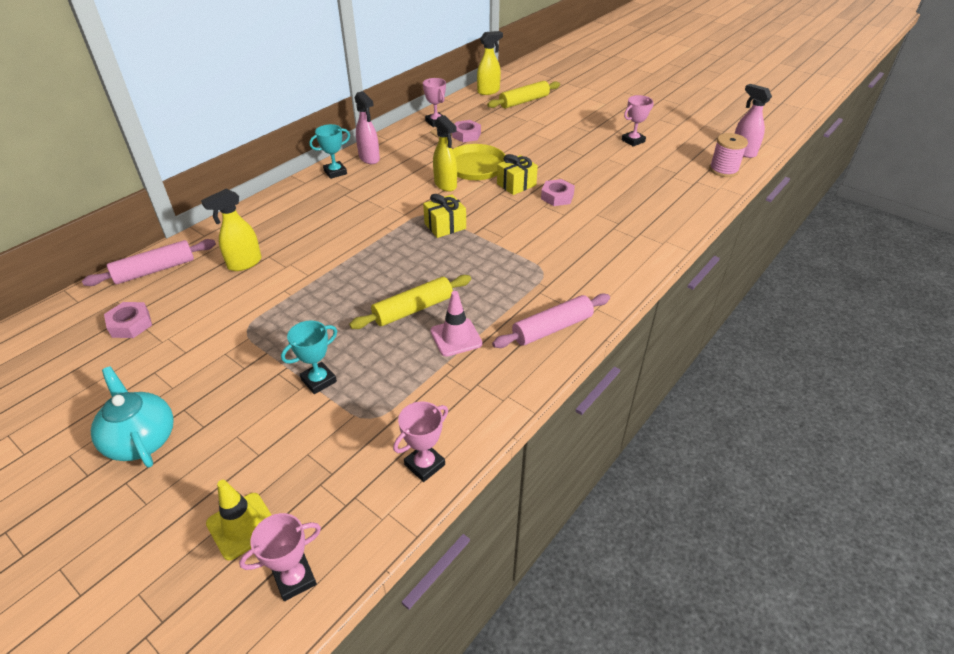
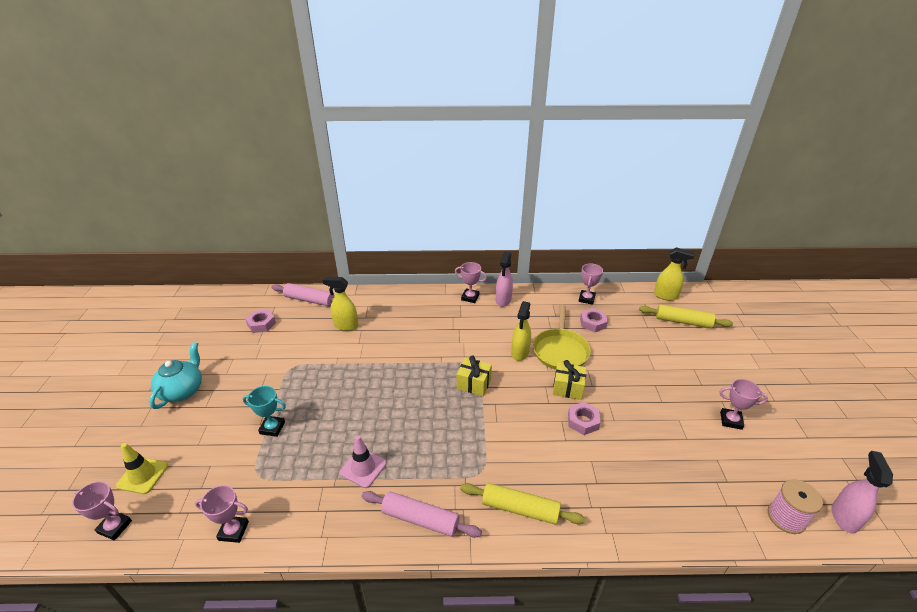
camera: 50 degrees right, 5 degrees down
(335, 172) = (470, 297): turquoise trophy -> pink trophy
(413, 309) = (372, 427): yellow rolling pin -> yellow rolling pin (520, 509)

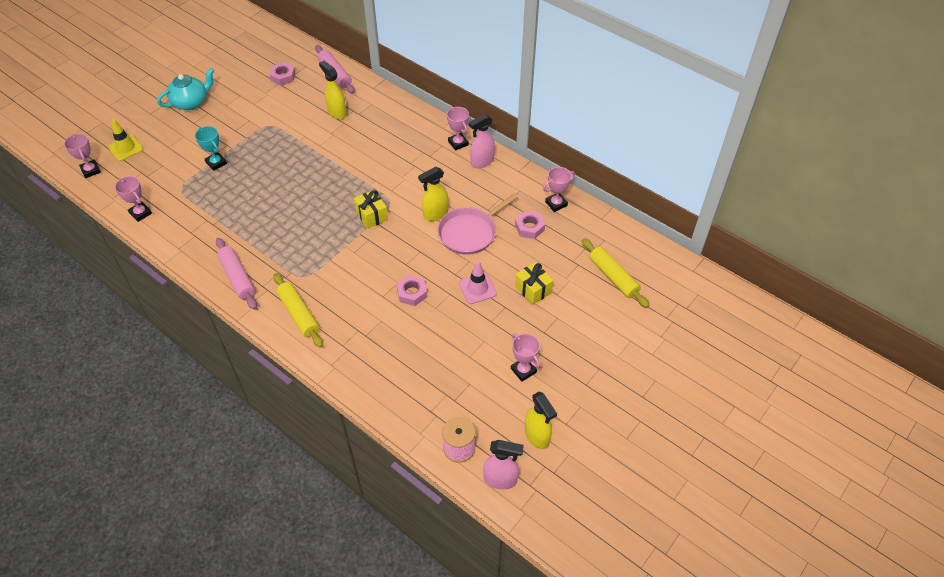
camera: 40 degrees right, 15 degrees up
(363, 468) = (239, 225): pink traffic cone -> pink traffic cone (477, 288)
(560, 350) = (469, 232): yellow pan -> pink pan
(568, 388) = (434, 264): yellow gift -> yellow gift (533, 290)
(666, 296) = (635, 246): yellow spray bottle -> yellow spray bottle (537, 436)
(844, 517) = (500, 480): pink spray bottle -> pink spray bottle turned 45 degrees clockwise

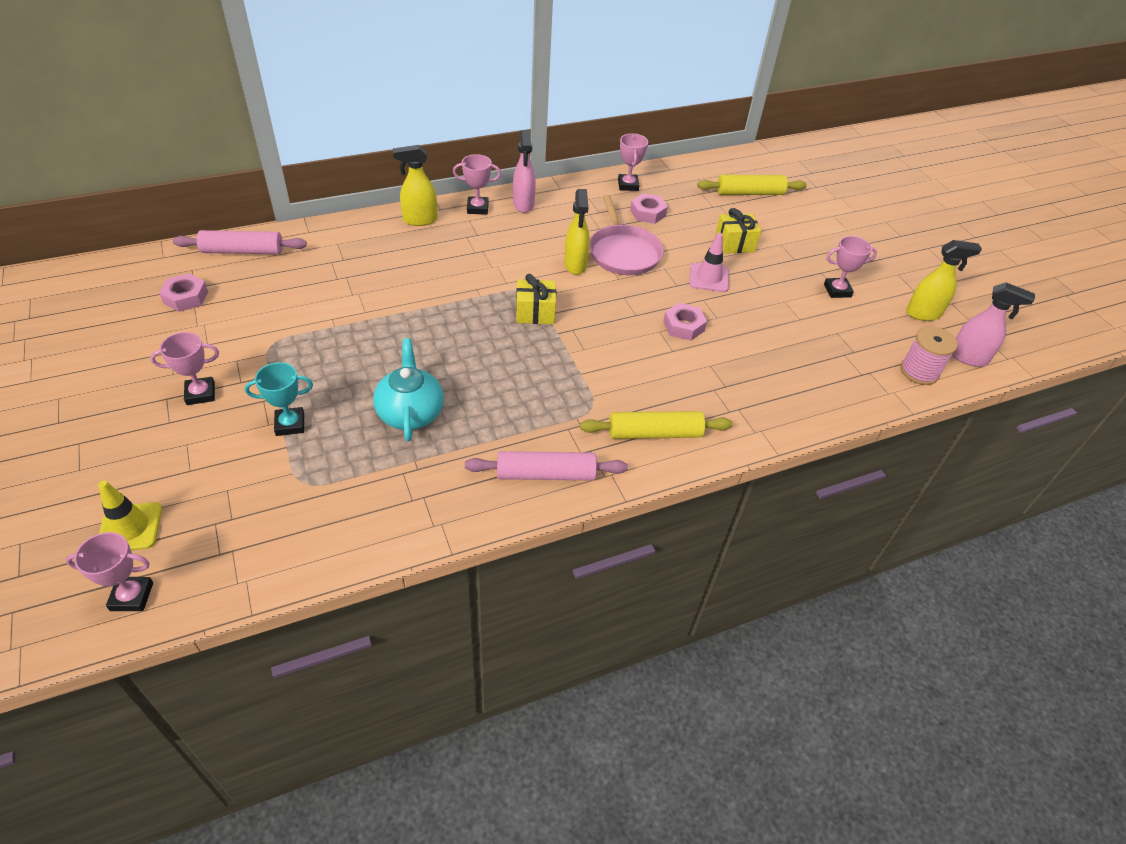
camera: 65 degrees left, 5 degrees down
(140, 213) = (312, 552): pink trophy -> pink trophy (200, 394)
(191, 102) = (116, 410): turquoise teapot -> turquoise teapot (410, 412)
(337, 112) = (319, 276): yellow spray bottle -> yellow spray bottle (419, 220)
(500, 480) = (968, 358): pink spray bottle -> pink spray bottle turned 75 degrees clockwise

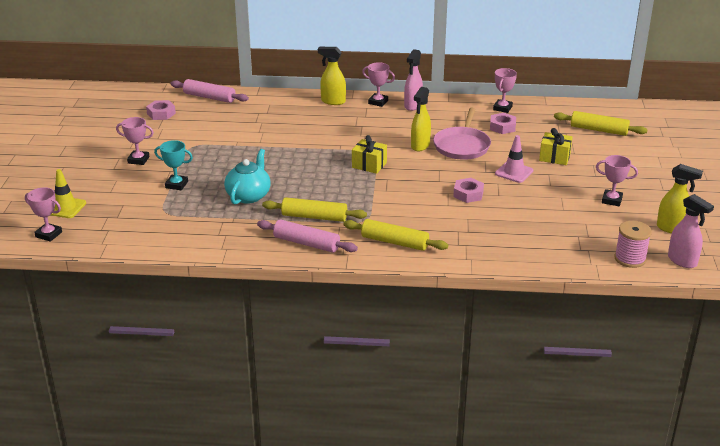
camera: 30 degrees right, 15 degrees down
(524, 422) = (314, 217): none -> yellow rolling pin

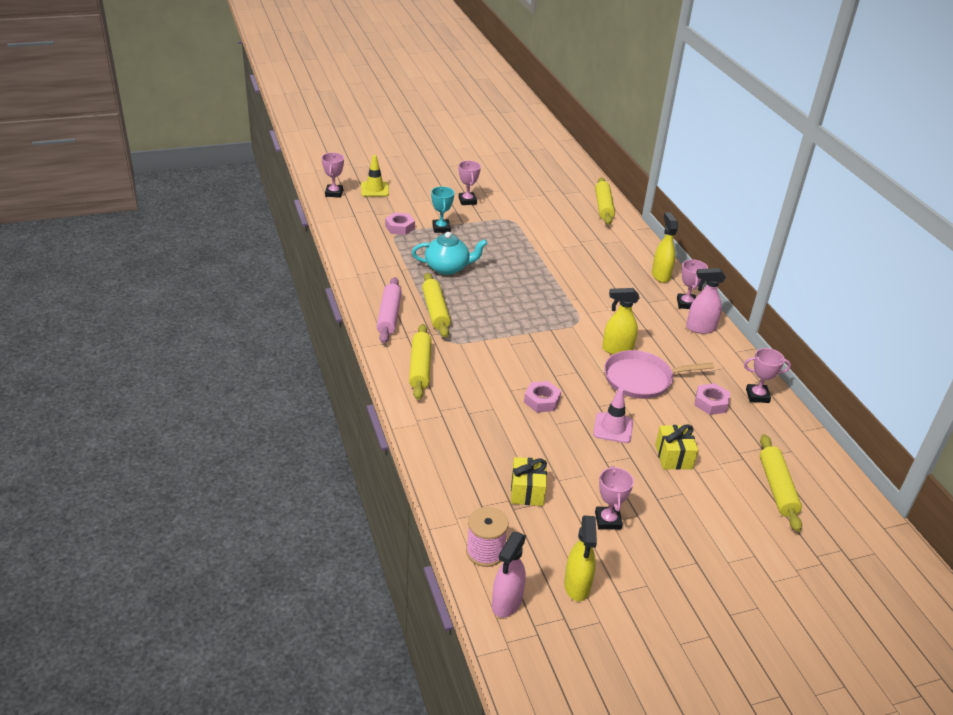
camera: 65 degrees right, 5 degrees up
(161, 114) = (552, 191): pink nut -> pink nut (400, 227)
(209, 97) = (603, 207): pink rolling pin -> yellow rolling pin
(369, 165) = (551, 324): yellow gift -> yellow gift (527, 491)

